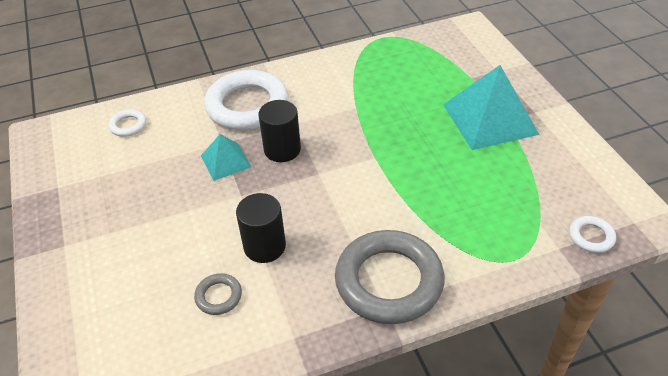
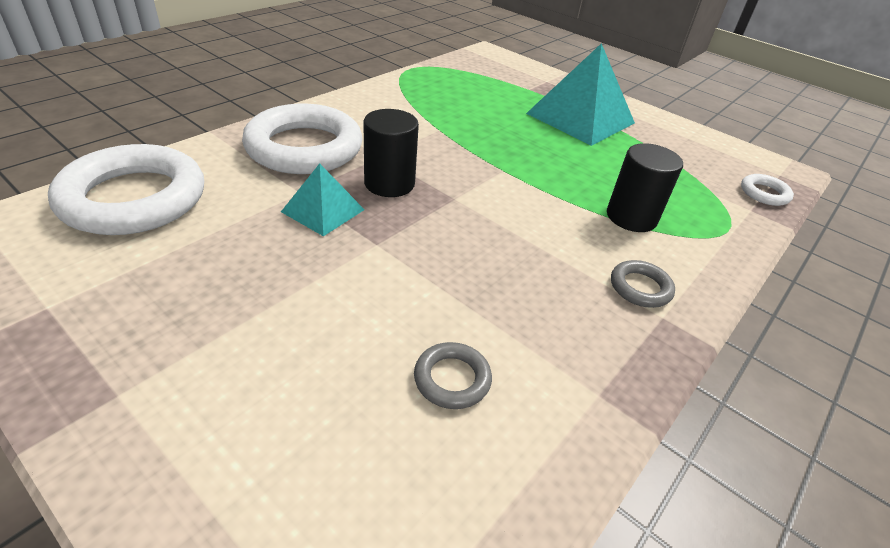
camera: 35 degrees left, 5 degrees down
(128, 125) = (134, 198): white ring -> white ring, size x2.31
(264, 246) = (461, 294): black cylinder -> black cylinder (631, 217)
(389, 281) = (640, 288): grey ring -> grey ring, size x0.43

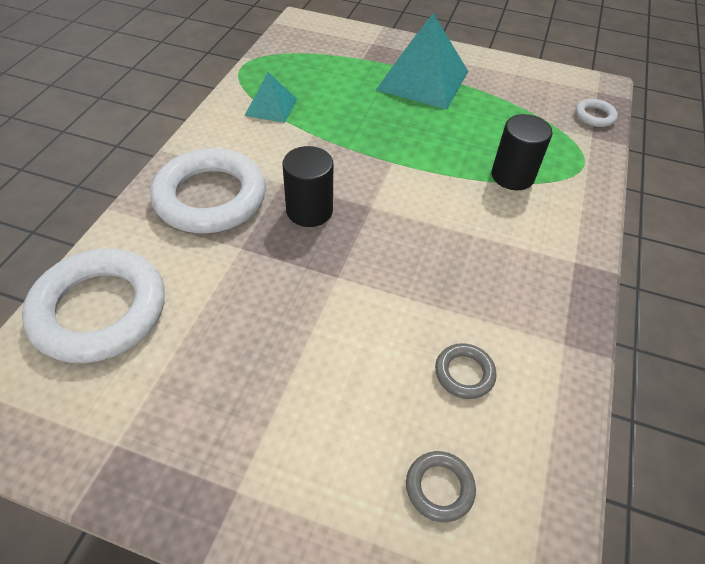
camera: 20 degrees left, 10 degrees up
(323, 210) = (273, 260): turquoise pyramid -> turquoise pyramid (271, 107)
(640, 288) = (549, 242): grey ring -> grey ring (439, 487)

